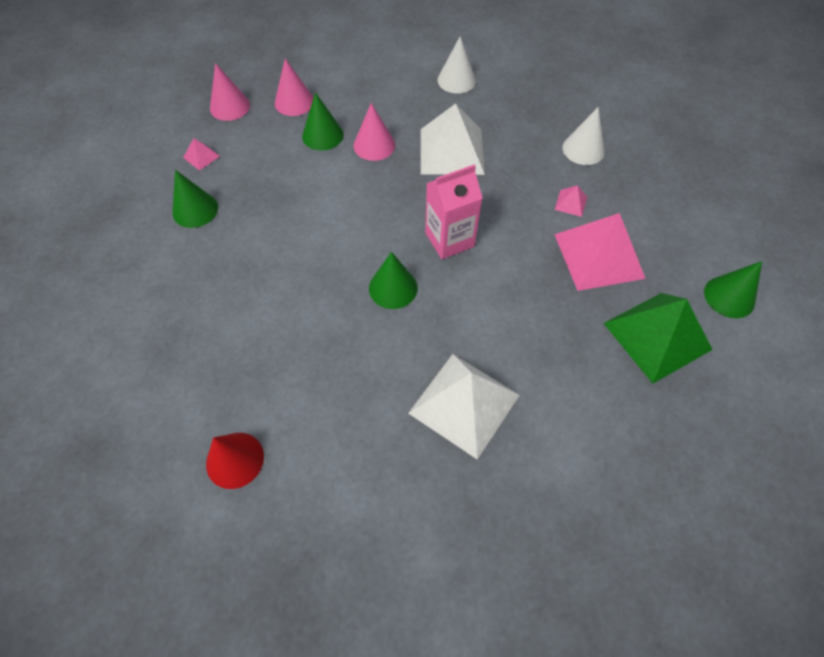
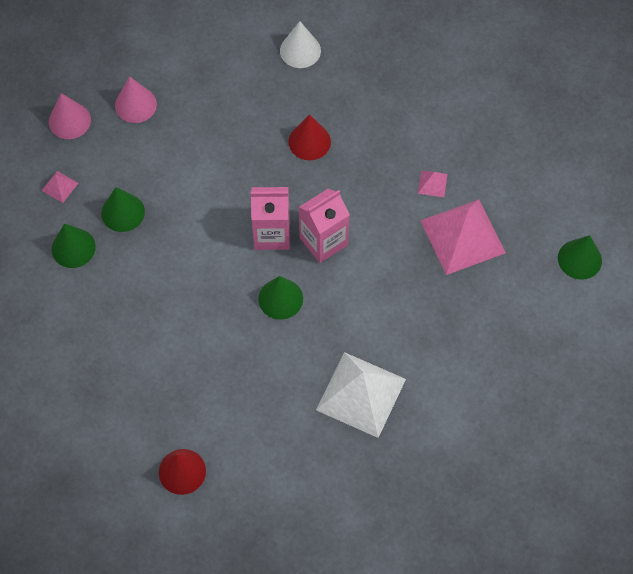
camera: 10 degrees left, 5 degrees up
(322, 135) = (176, 142): green cone -> green cone (123, 212)
(374, 145) = (231, 146): pink cone -> none
(397, 225) = (272, 234): none -> pink carton
(451, 151) = (309, 141): white pyramid -> red cone
(583, 149) = (439, 119): white cone -> none
(657, 336) = (518, 307): green pyramid -> none

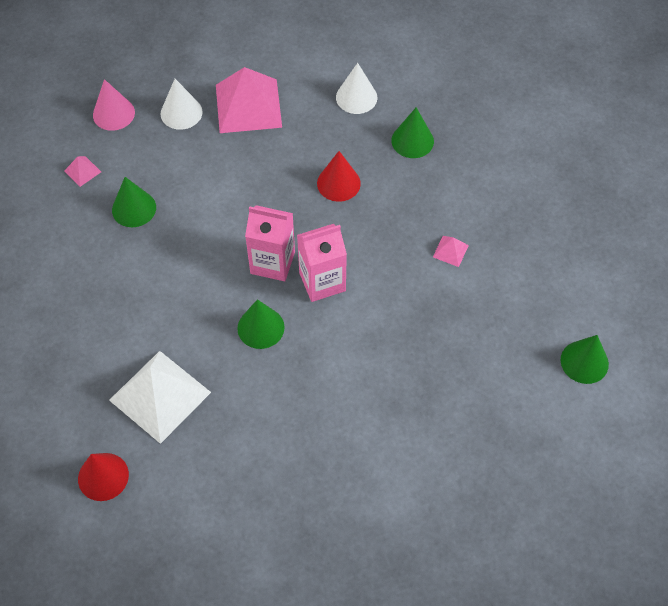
camera: 15 degrees right, 5 degrees down
(73, 248) = (74, 231): green cone -> green cone (412, 141)
(135, 104) = (181, 112): pink cone -> white cone
(360, 394) = (312, 444): white pyramid -> white pyramid (159, 396)
(462, 236) = (466, 310): pink pyramid -> pink pyramid (248, 106)

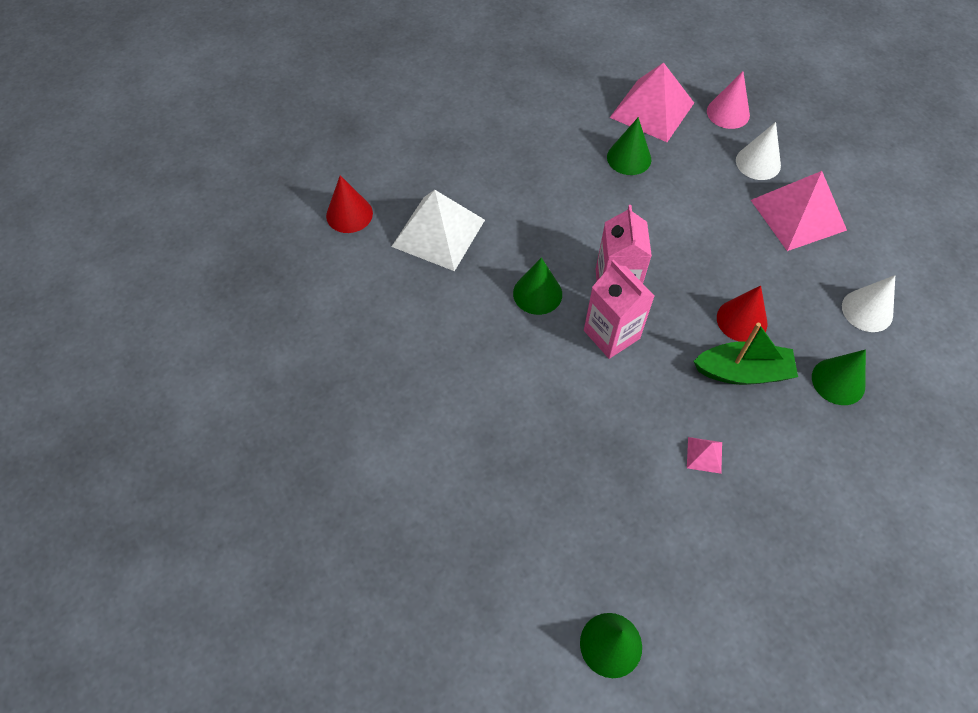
camera: 75 degrees right, 0 degrees up
(82, 171) = (652, 110): pink pyramid -> pink pyramid, size x2.40
(386, 200) = (742, 372): none -> green boat

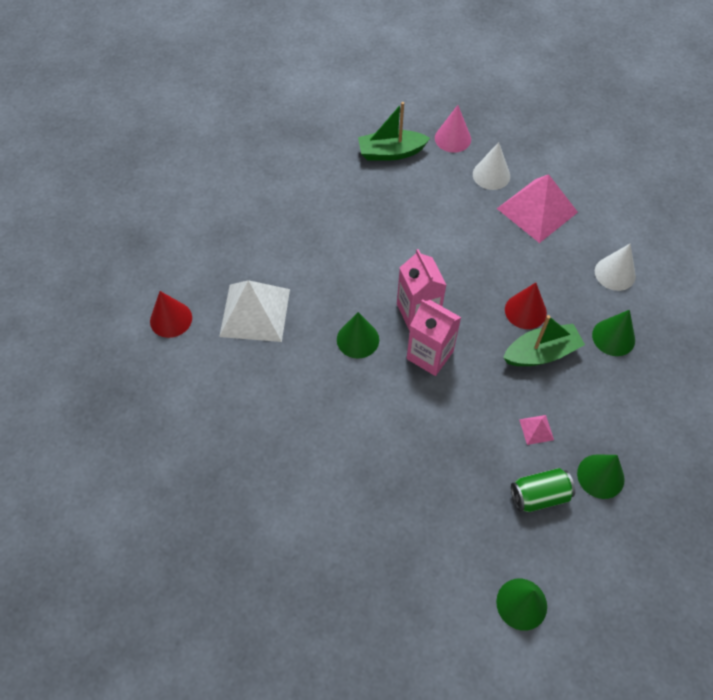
camera: 20 degrees left, 0 degrees up
(629, 158) = (388, 200): green cone -> green cone (600, 476)
(652, 110) = (391, 152): pink pyramid -> green boat
(679, 530) = (539, 495): none -> green can

